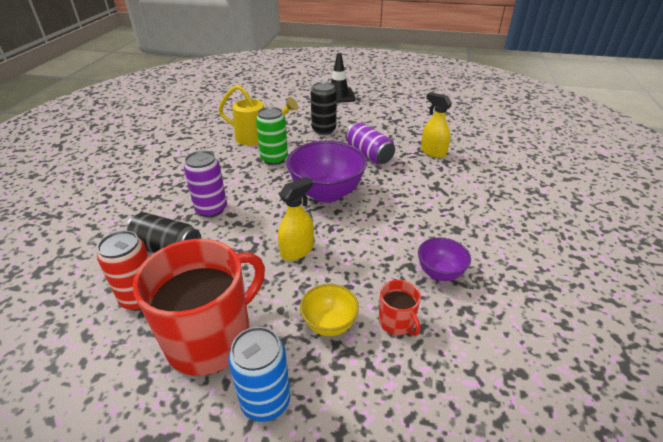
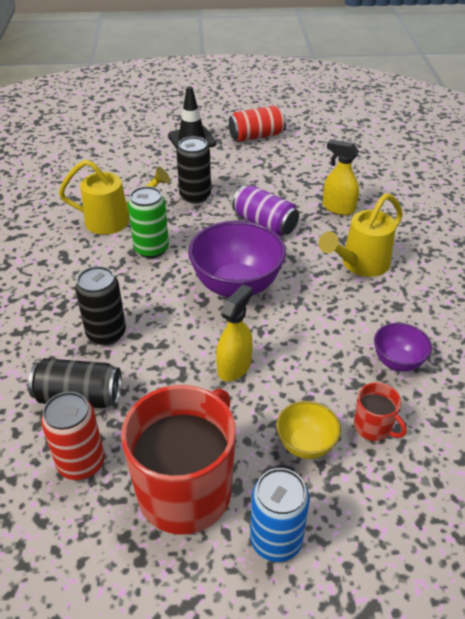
camera: 15 degrees left, 5 degrees up
(211, 209) = (106, 333): purple can -> black can
(388, 99) = (256, 136): none -> red can
(435, 194) = (360, 264): none -> yellow watering can

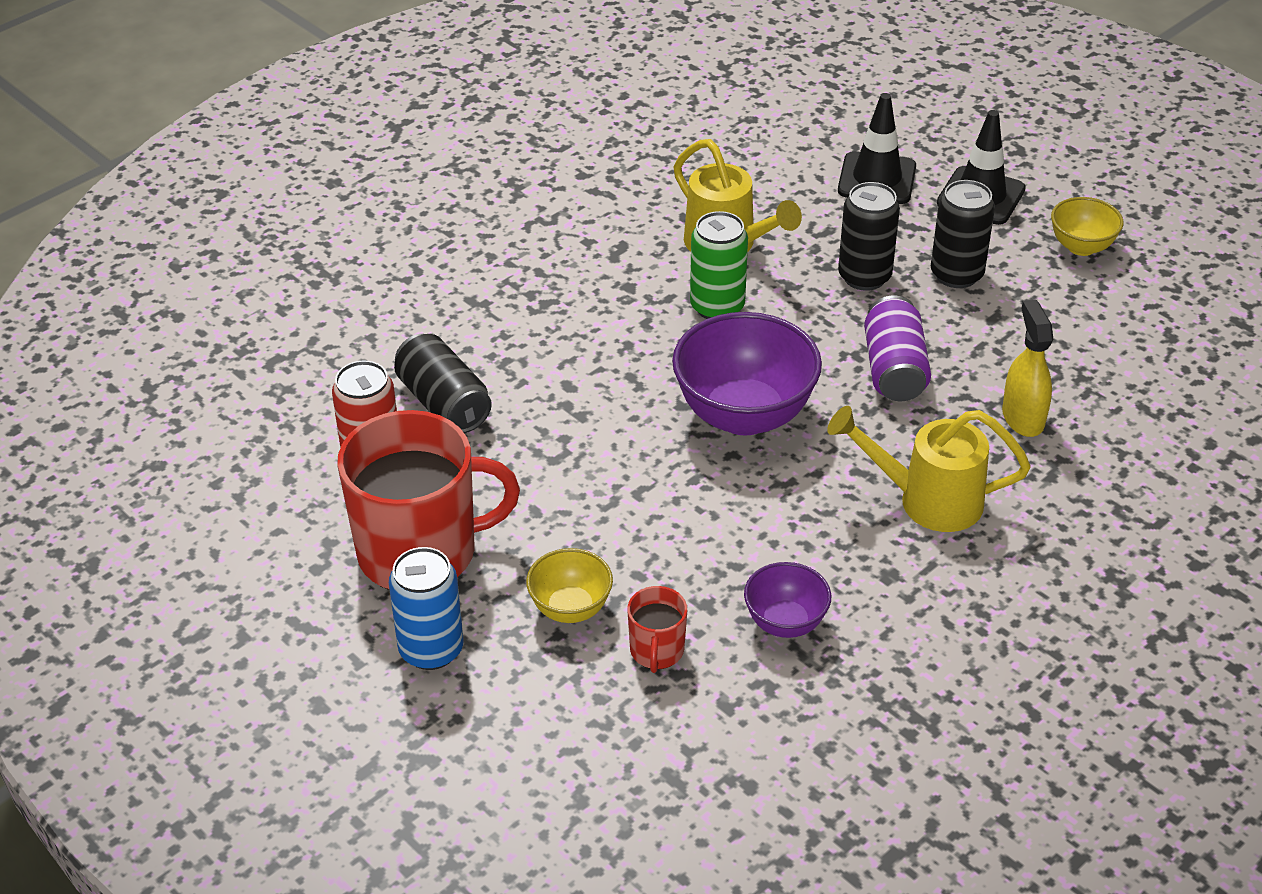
camera: 50 degrees right, 0 degrees up
(106, 333) = (546, 363): black can -> black can (956, 274)
(140, 157) = (877, 179): none -> black traffic cone
(234, 367) = (615, 490): yellow spray bottle -> none
(256, 136) = (1081, 247): red can -> yellow bowl

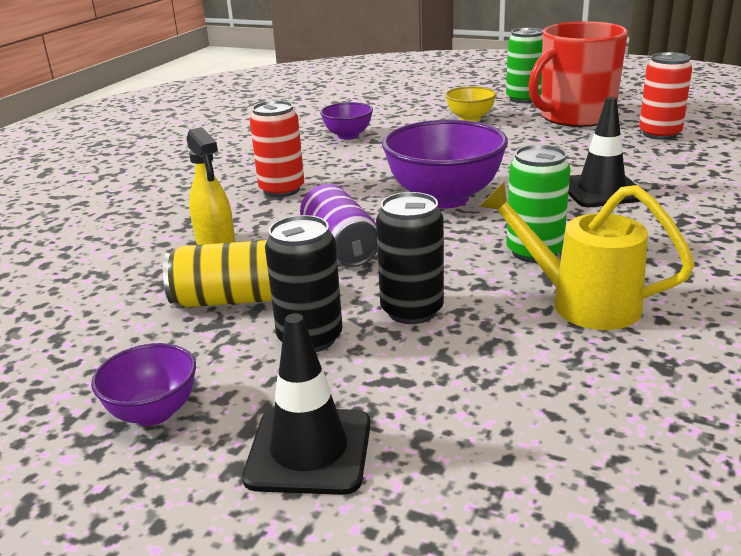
camera: 160 degrees right, 15 degrees down
(431, 650) = (523, 99): blue can -> green can
(444, 403) = (660, 160): black can -> none
(657, 651) = (411, 118): red mug -> none
(877, 179) = (473, 435): black traffic cone -> black traffic cone (601, 190)
(927, 500) = (282, 190): yellow watering can -> red can
(1015, 334) = (231, 299): none -> yellow can
(1081, 247) = (153, 412): yellow bowl -> purple bowl

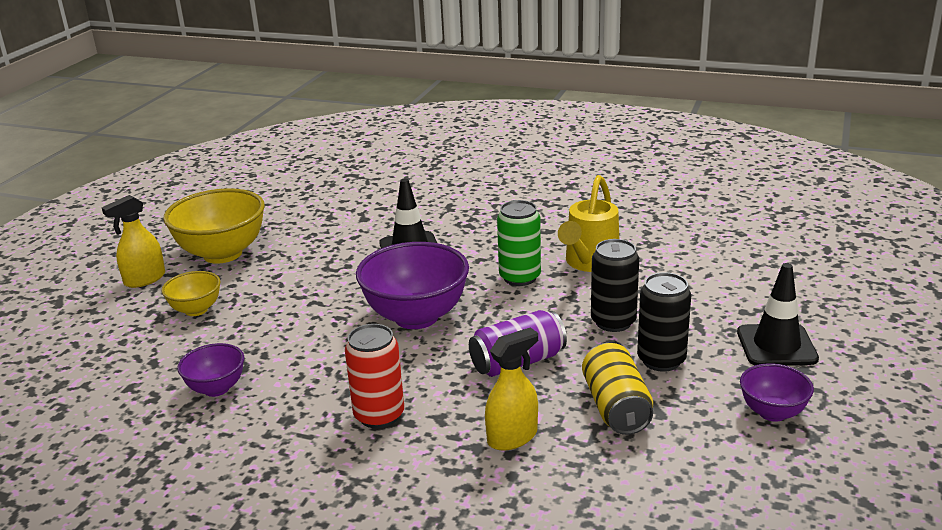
camera: 95 degrees left, 0 degrees up
(523, 99) = (144, 279): green can -> yellow spray bottle
(575, 116) = (222, 254): red mug -> yellow bowl
(659, 134) = (290, 220): red can -> none

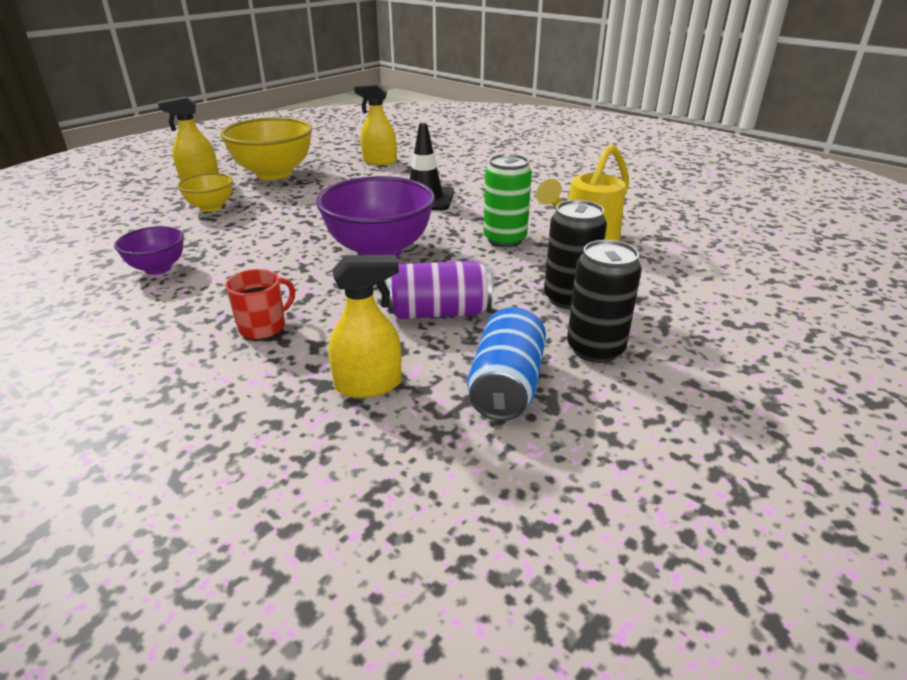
camera: 20 degrees right, 5 degrees up
(324, 214) = (379, 161): none -> yellow spray bottle
(379, 415) = (263, 327): red can -> red mug
(616, 407) = (506, 385): yellow can -> blue can
(772, 412) = (699, 447): purple bowl -> none
(776, 345) = (750, 369): black traffic cone -> none

